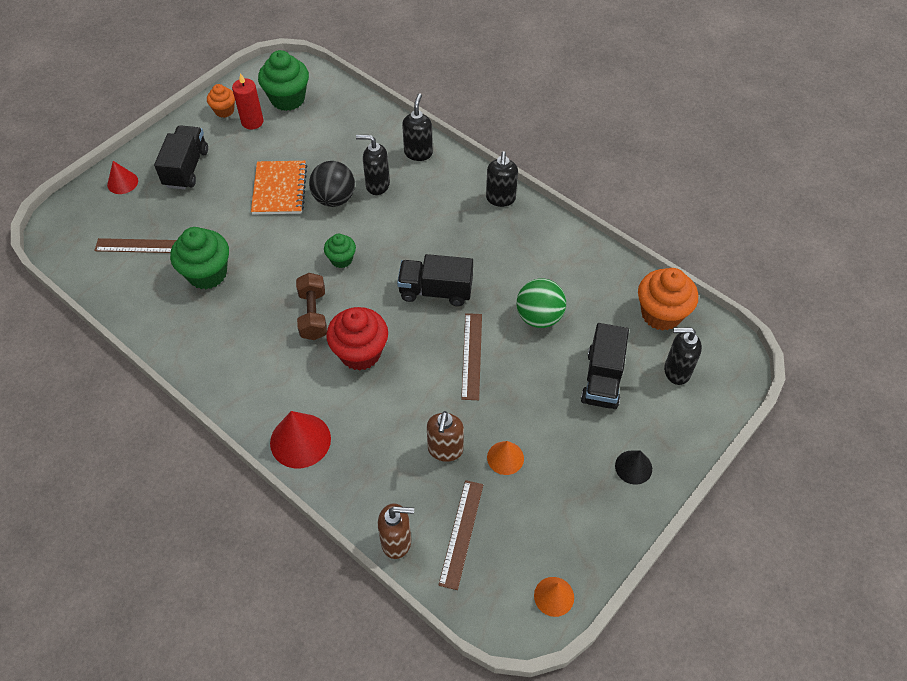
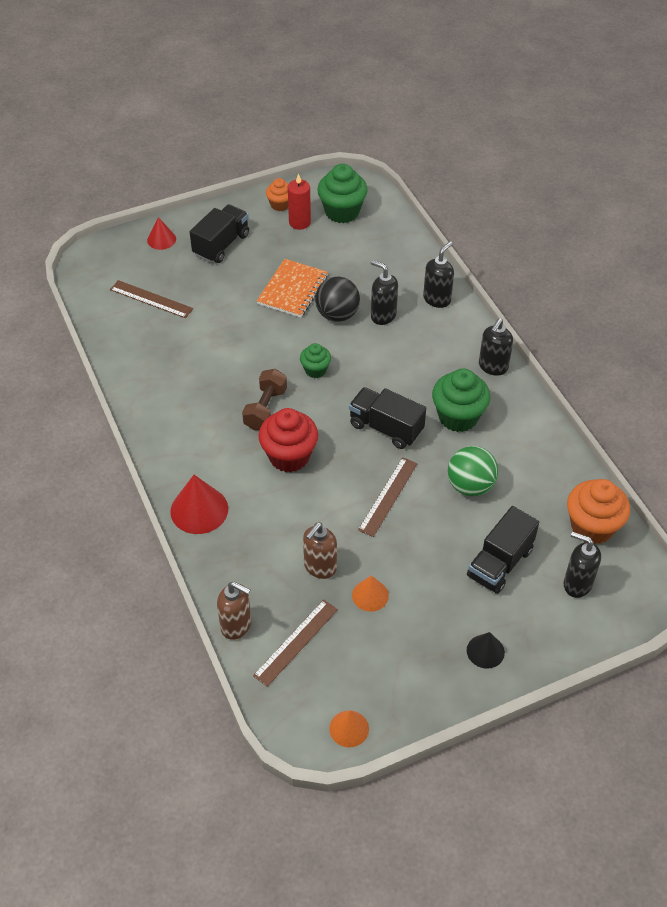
camera: 25 degrees right, 5 degrees down
(207, 274) = (193, 341): green cupcake -> green cupcake (458, 417)

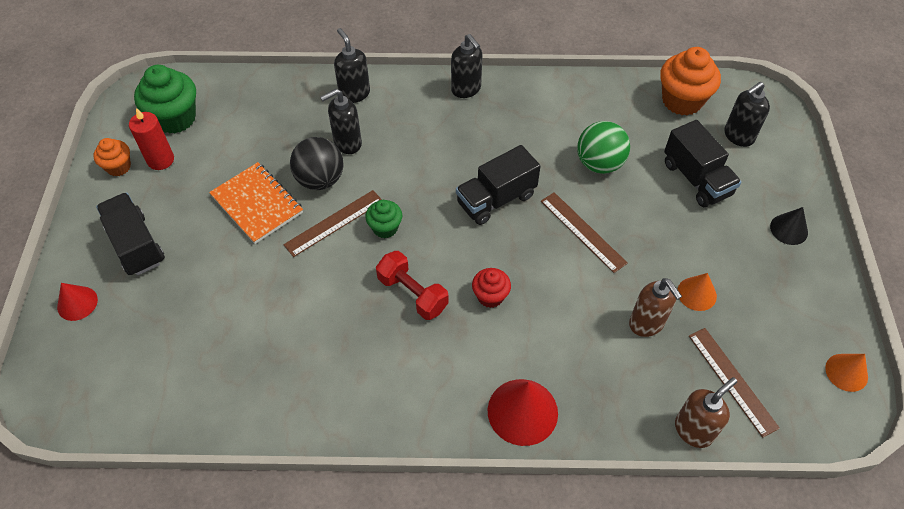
camera: 65 degrees left, 5 degrees up
(151, 299) = (169, 349): brown ruler -> brown ruler (334, 223)
(265, 409) = (412, 293): brown dumbbell -> red dumbbell
(289, 456) = (490, 296): red cupcake -> red cupcake, size x0.56
(458, 417) = (512, 139): green cupcake -> none

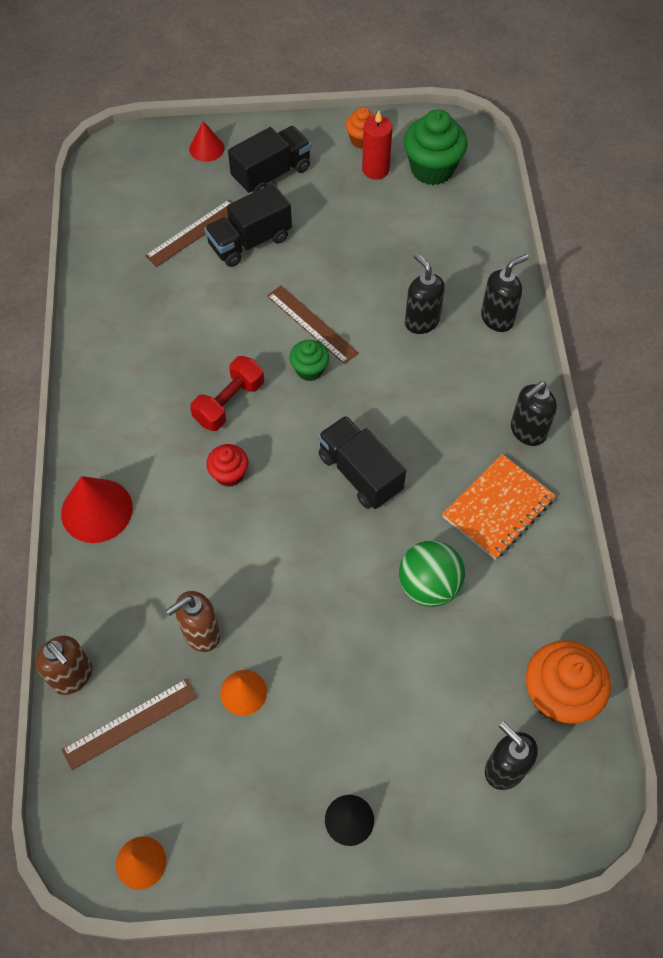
camera: 85 degrees right, 5 degrees up
(257, 204) = (329, 256): orange notebook -> orange notebook (498, 508)
(320, 179) = (367, 304): black ball -> none
(583, 231) = (323, 566): brown ruler -> brown ruler (193, 233)
(696, 179) = (420, 705): black truck -> black truck (250, 242)

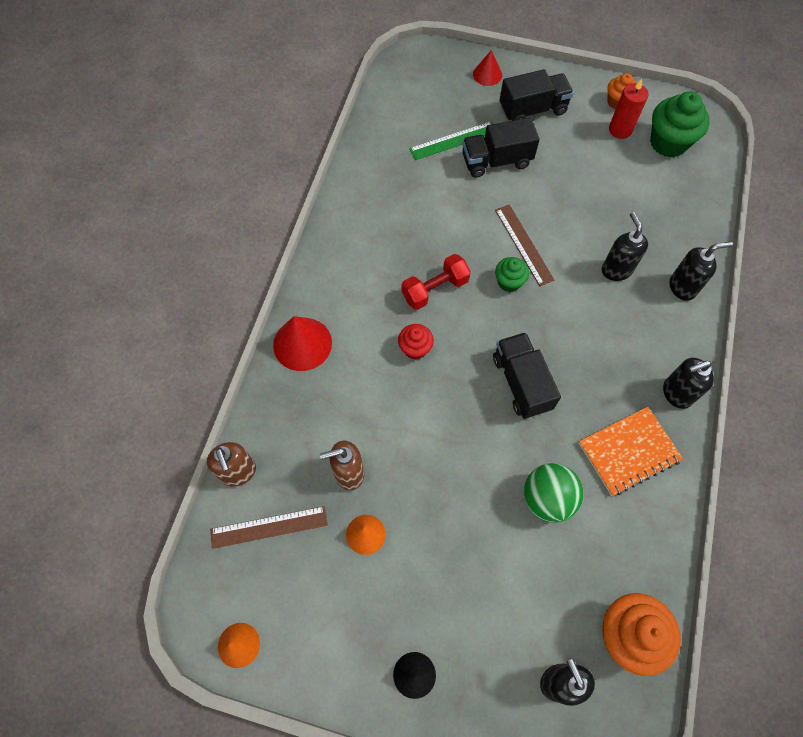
camera: 20 degrees right, 5 degrees up
(193, 233) = (453, 141): brown ruler -> green ruler

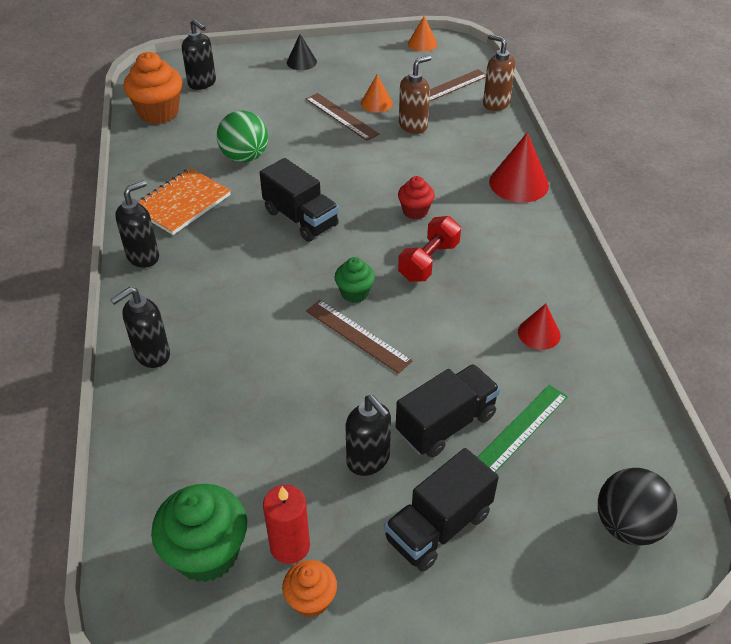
camera: 155 degrees right, 20 degrees down
(416, 526) = (341, 116): none -> brown ruler
(429, 74) = (628, 525): none -> black ball
(487, 74) = (543, 564): red cone -> red cone (539, 333)
(616, 270) = (237, 346): black soap dispenser -> black soap dispenser (368, 460)

